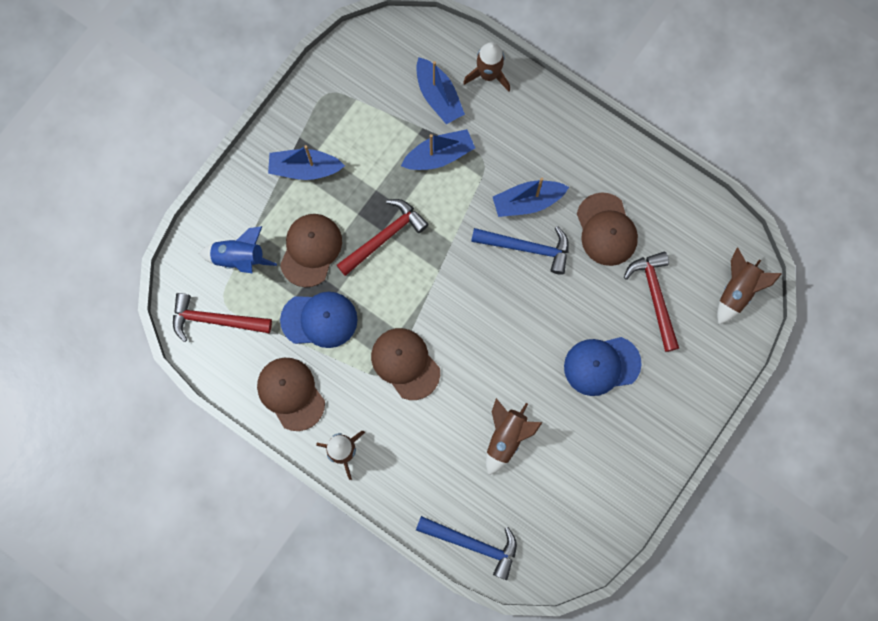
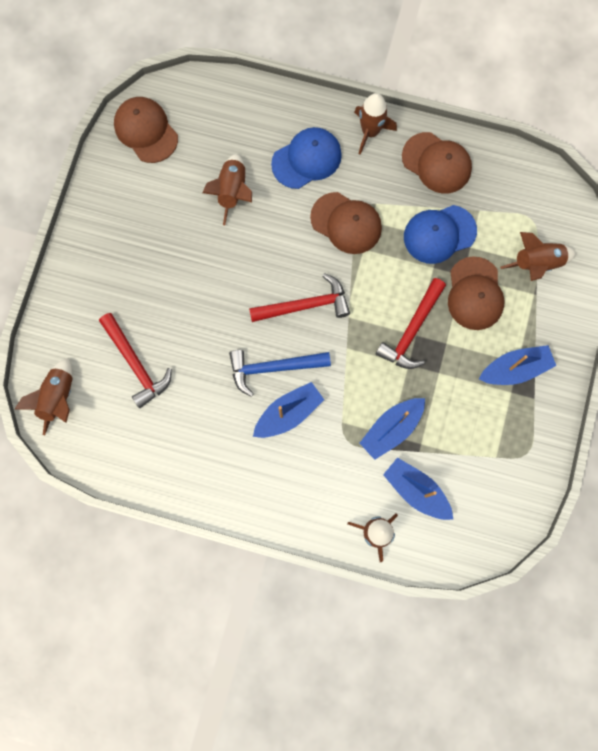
camera: 160 degrees right, 0 degrees up
(215, 320) = (532, 201): red hammer -> red hammer (305, 305)
(239, 258) = (537, 263): blue rocket -> brown rocket
(473, 544) = (230, 97): blue hammer -> none
(601, 365) = (167, 283): blue cap -> blue cap (307, 159)
(606, 229) = (203, 413): brown cap -> brown cap (146, 131)

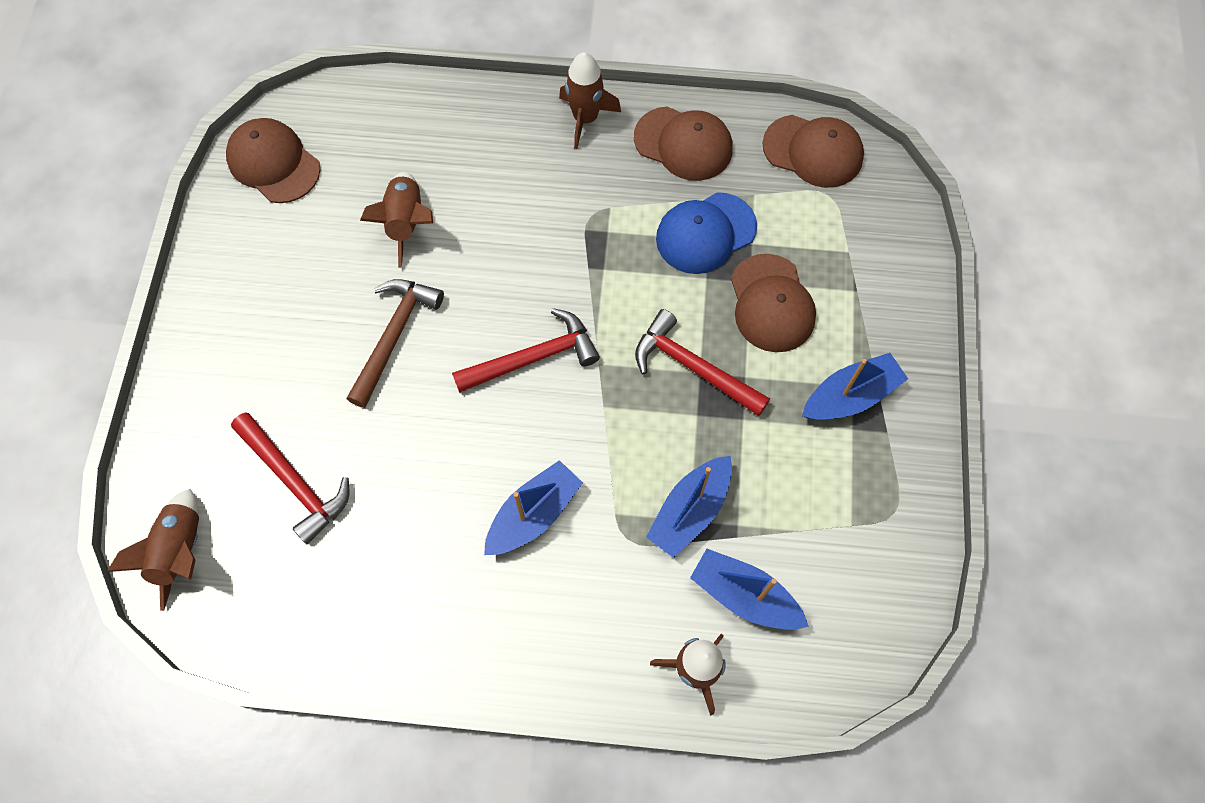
camera: 10 degrees left, 10 degrees down
(213, 274) = (394, 336): none -> brown hammer
(273, 368) = (501, 453): blue hammer -> none
(307, 159) = (504, 166): blue cap -> none
(346, 223) = (573, 239): brown cap -> brown cap (813, 151)
(412, 330) = (693, 367): red hammer -> red hammer turned 105 degrees clockwise
(537, 263) = (848, 250): brown rocket -> none

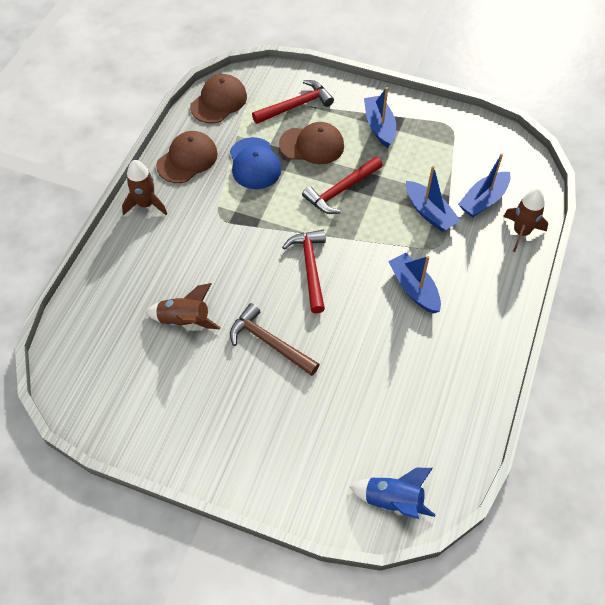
camera: 75 degrees left, 10 degrees down
(181, 551) = (393, 500): brown rocket -> blue rocket
(273, 163) = (99, 398): brown cap -> none
(295, 481) = (359, 420): red hammer -> red hammer (296, 105)

